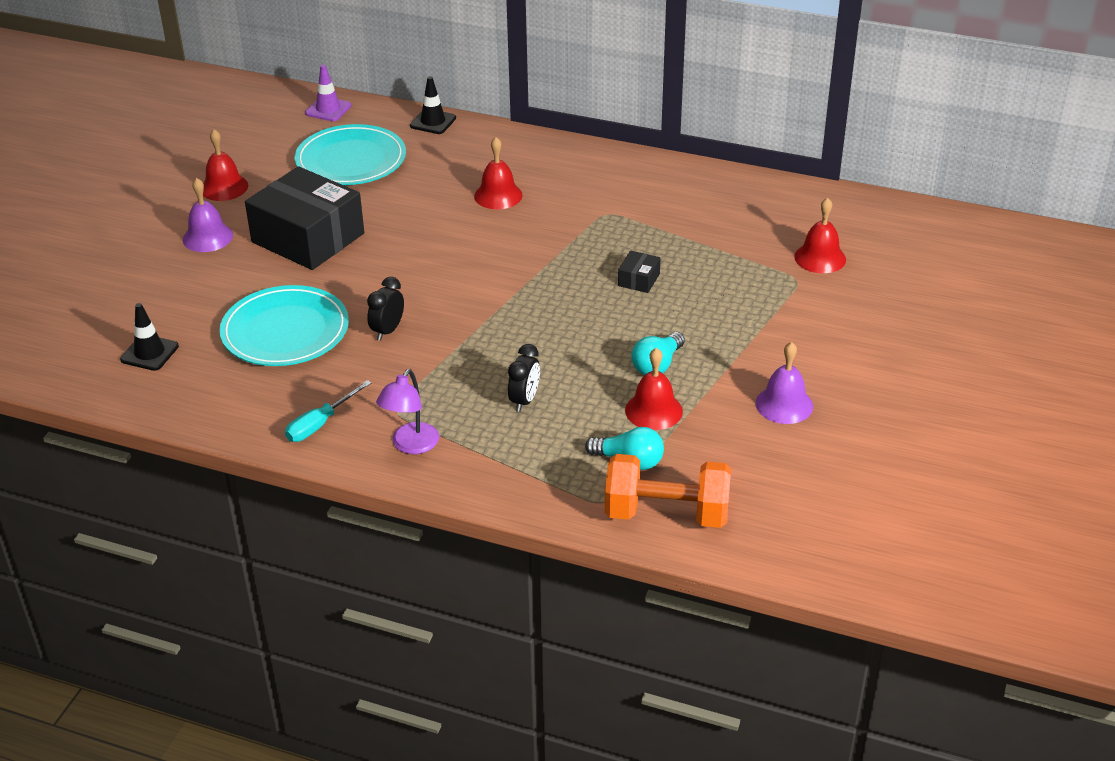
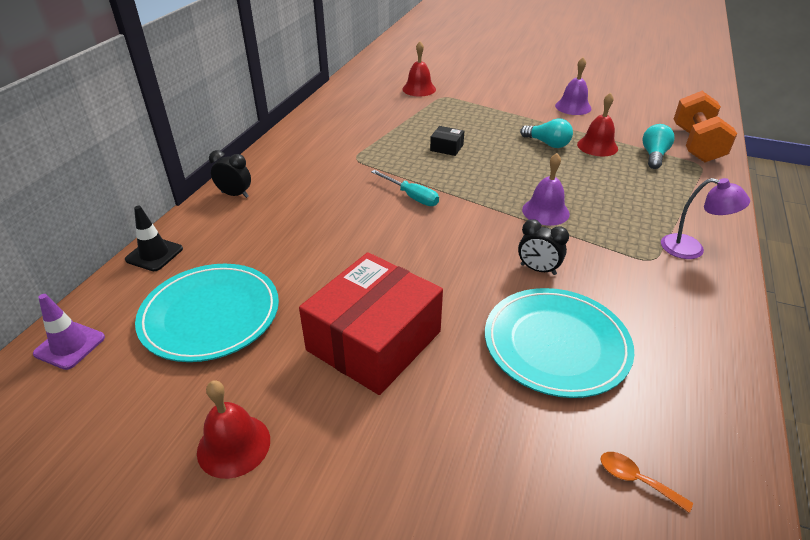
camera: 90 degrees left, 0 degrees up
(149, 353) = (636, 480): black traffic cone -> orange spoon
(207, 237) = (363, 448): purple bell -> purple bell (545, 211)
(308, 238) = (374, 341): black box -> red box
(320, 424) = (692, 305): turquoise screwdriver -> turquoise screwdriver (411, 196)
(498, 195) = (315, 210): red bell -> none
(524, 400) = (609, 195): black clock -> black clock (235, 194)

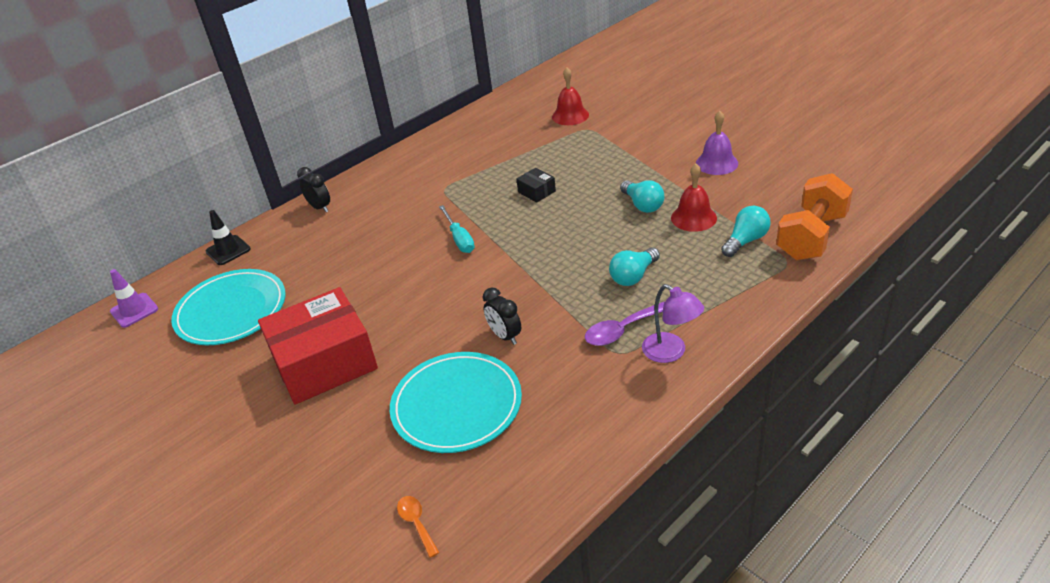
camera: 30 degrees right, 0 degrees up
(234, 445) = (182, 410): red bell -> none
(545, 211) = (567, 280): purple bell -> none
(597, 197) = (633, 276): none -> turquoise light bulb
(633, 241) = (621, 330): none -> purple spoon

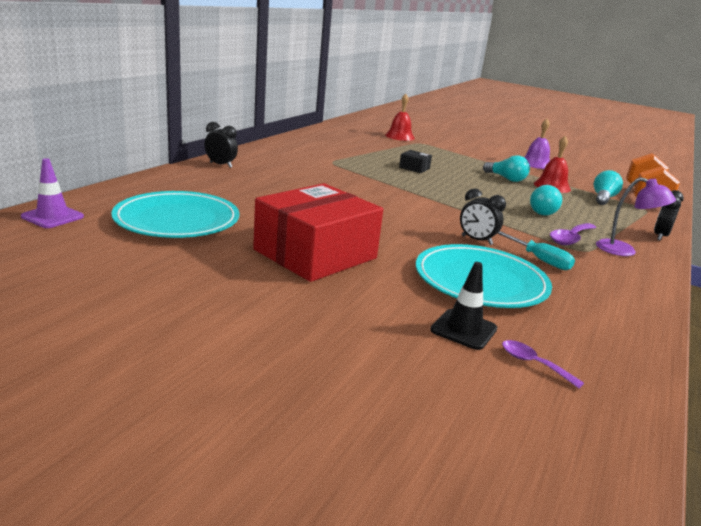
camera: 25 degrees left, 15 degrees down
(228, 250) = (141, 183): black traffic cone -> black traffic cone (463, 329)
(416, 523) = (533, 364): orange spoon -> purple spoon
(459, 239) = (374, 187): turquoise screwdriver -> turquoise screwdriver (537, 259)
(750, 322) = (660, 236): none -> black clock

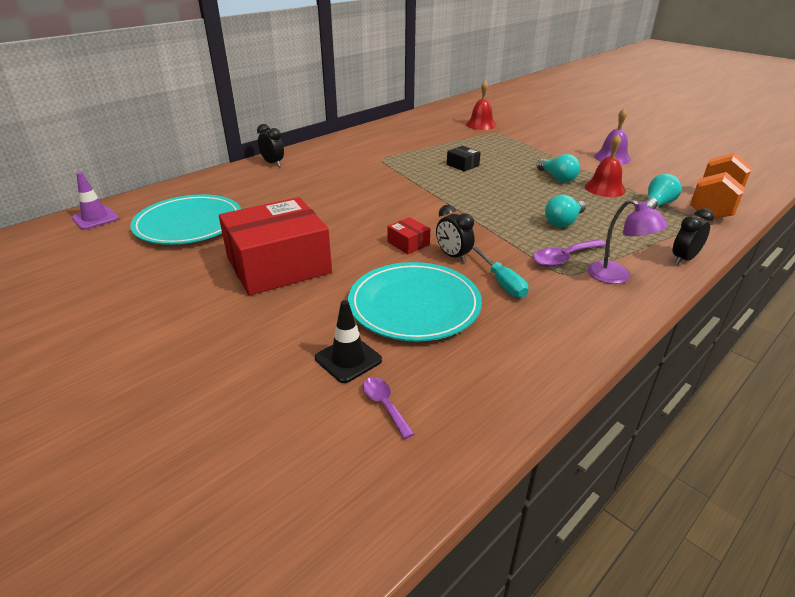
camera: 20 degrees right, 10 degrees up
(426, 231) = (408, 243): none -> red box

